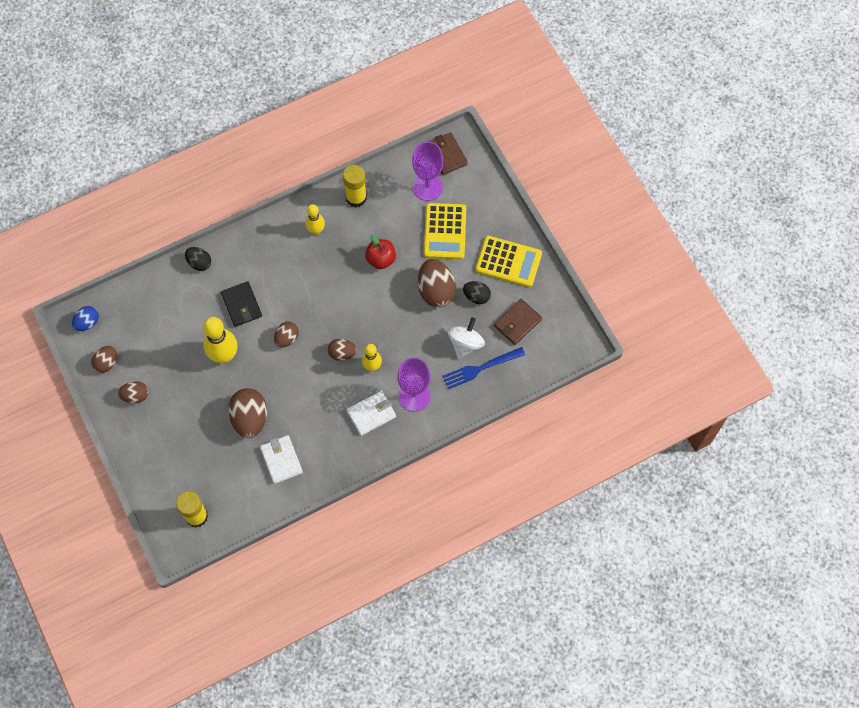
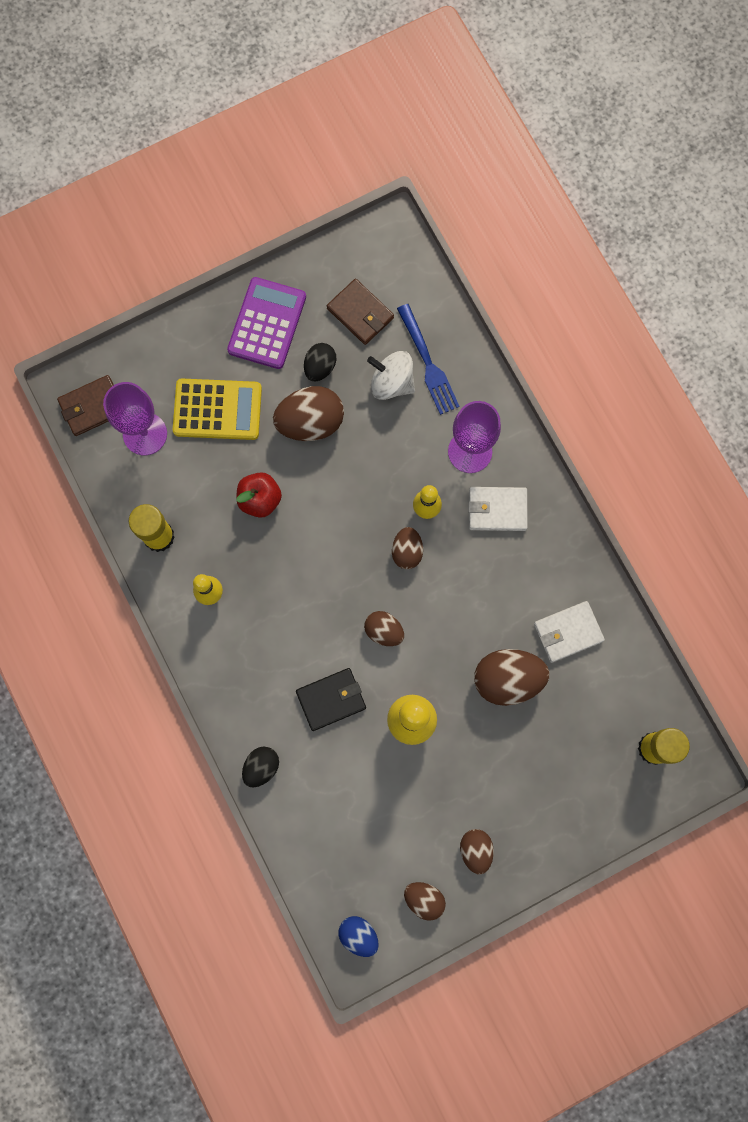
camera: 90 degrees left, 10 degrees up
(371, 414) = (497, 509): white wallet -> white wallet turned 60 degrees counterclockwise
(508, 262) = (267, 323): yellow calculator -> purple calculator

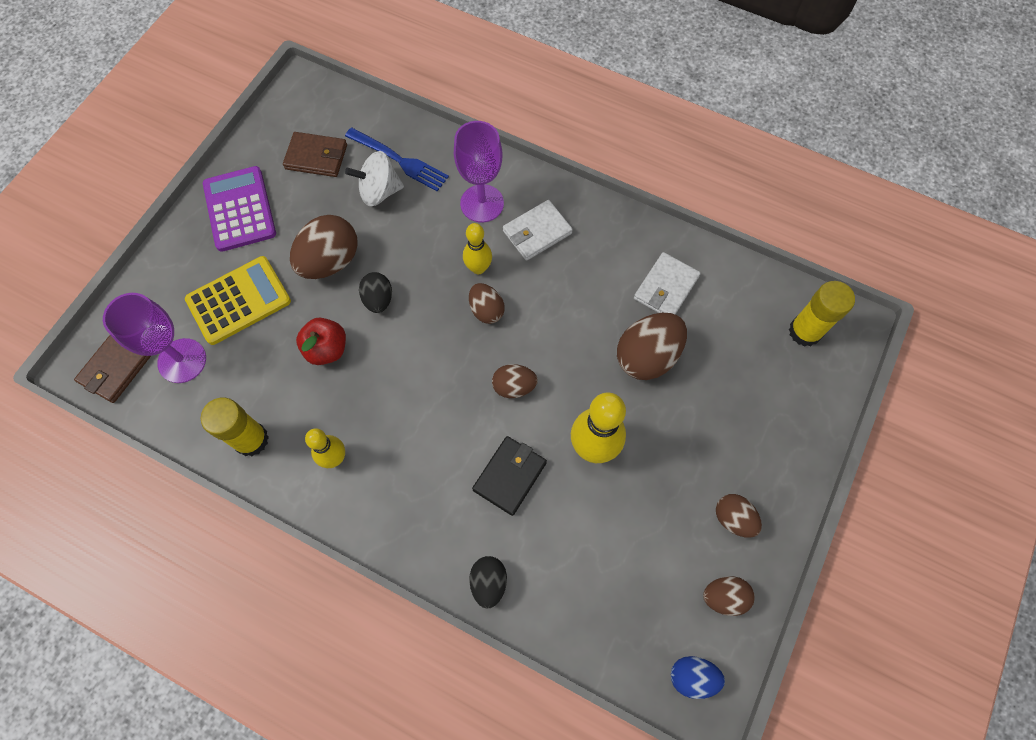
camera: 35 degrees left, 10 degrees down
(320, 367) = (309, 215): black egg -> black egg (378, 299)

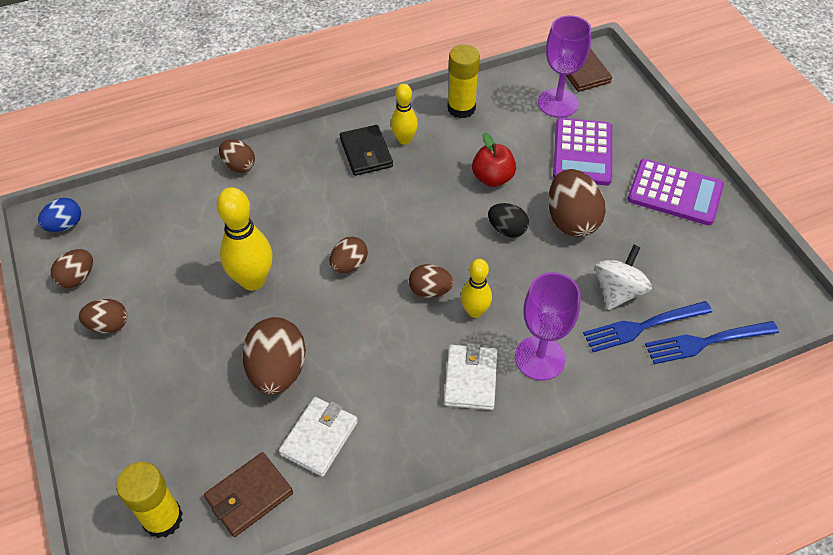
camera: 130 degrees right, 15 degrees down
(239, 300) = (582, 152): yellow calculator -> purple calculator
(316, 157) = (695, 269): brown wallet -> brown wallet (249, 496)
(381, 120) = (706, 342): none -> blue fork
(488, 582) = (239, 166): black egg -> brown egg
(510, 476) = (289, 219): black wallet -> black wallet (366, 153)
(666, 288) = (319, 438): white wallet -> white wallet turned 45 degrees clockwise

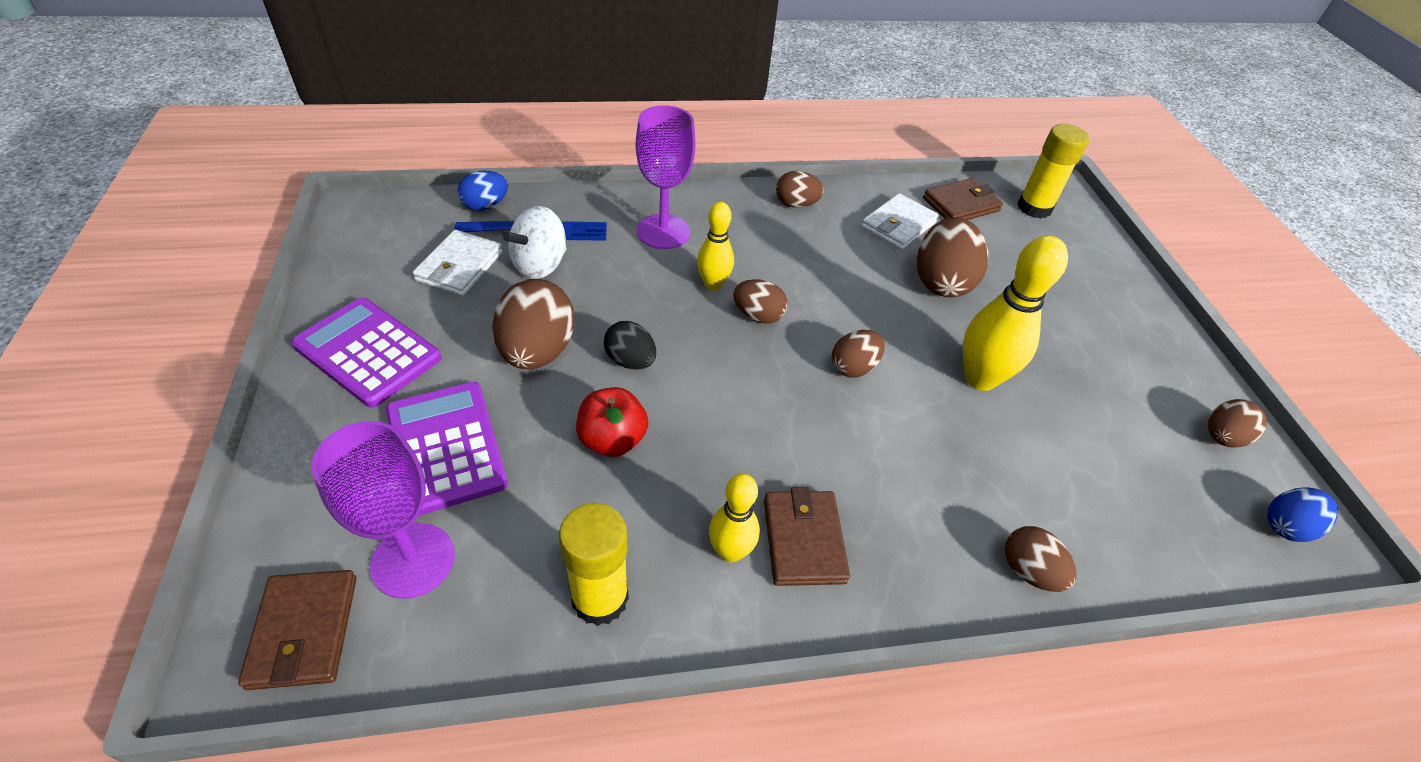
camera: 170 degrees left, 5 degrees down
(108, 325) = (1151, 369): brown egg -> brown egg (796, 204)
(366, 153) = (804, 540): black wallet -> brown wallet
(470, 379) = (741, 232): white wallet -> white wallet (459, 266)
(582, 152) = (446, 447): purple calculator -> purple calculator turned 45 degrees counterclockwise
(706, 342) = (485, 206): blue fork -> blue egg

